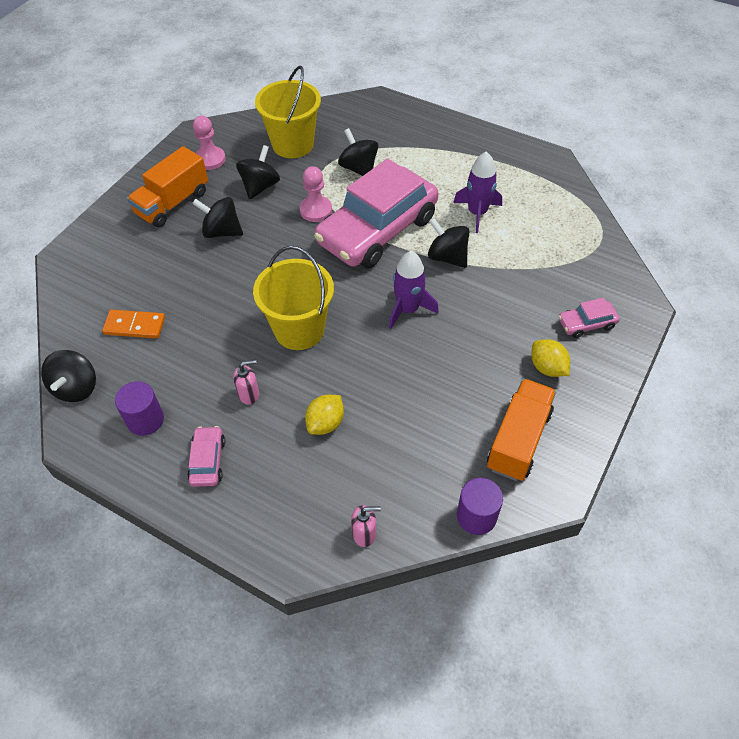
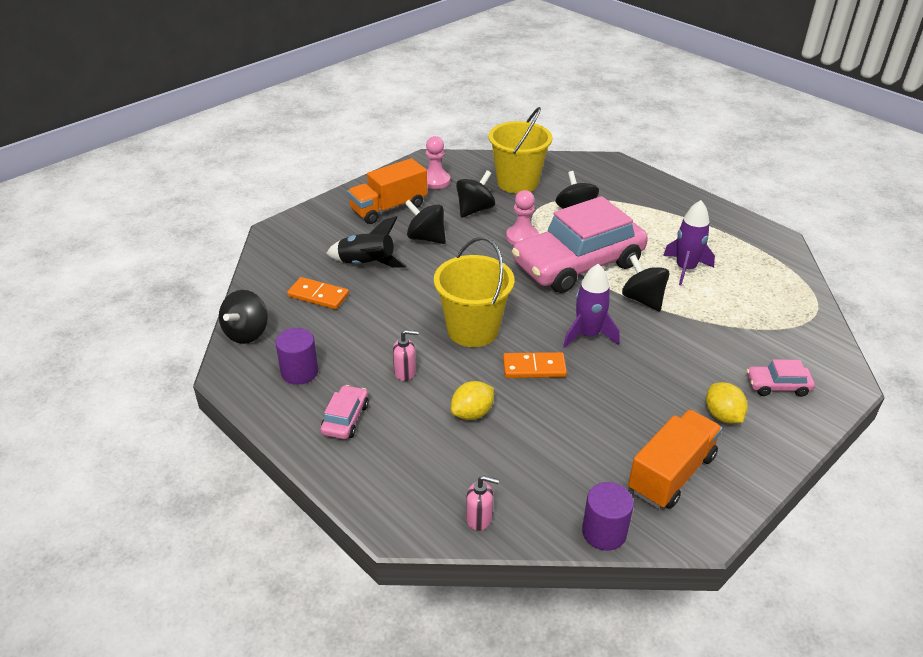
camera: 15 degrees right, 15 degrees down
(172, 277) = (366, 264): none -> black rocket
(368, 358) = (534, 368): none -> orange domino

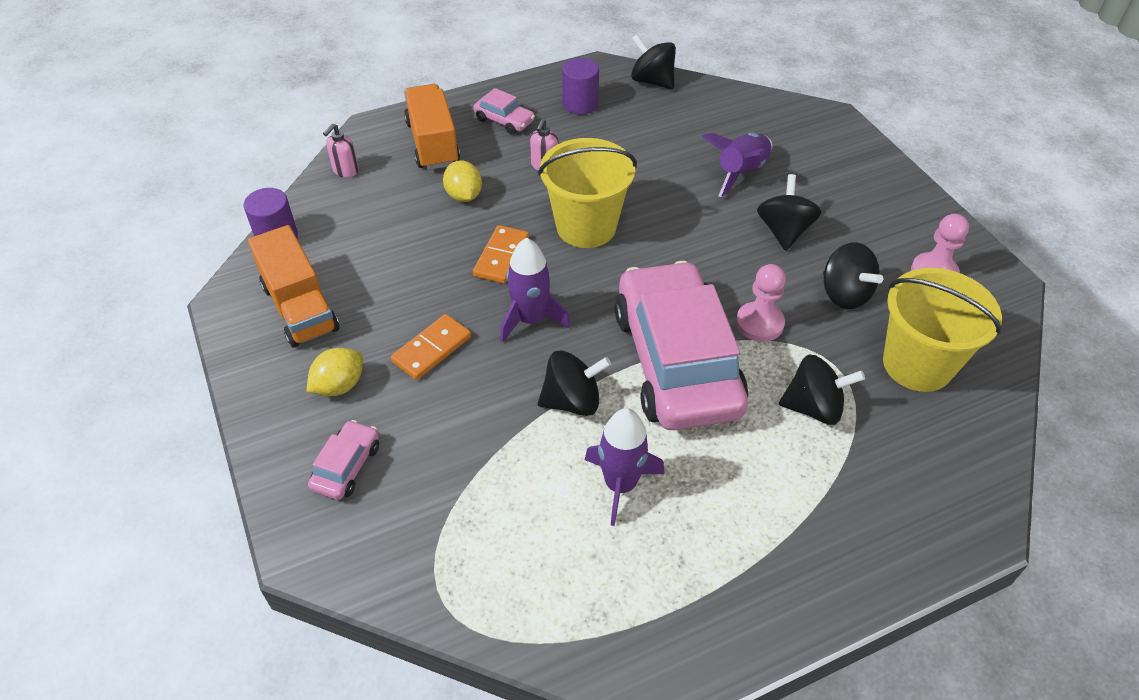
camera: 110 degrees right, 10 degrees up
(318, 295) = (694, 130): orange domino -> orange domino (432, 349)
(366, 264) = (740, 172): black rocket -> purple rocket
(388, 208) = (865, 213): orange truck -> orange truck (433, 143)
(426, 238) = (784, 231): black spinning top -> black spinning top turned 45 degrees counterclockwise
(722, 416) = (339, 386): yellow lemon -> yellow lemon turned 45 degrees counterclockwise

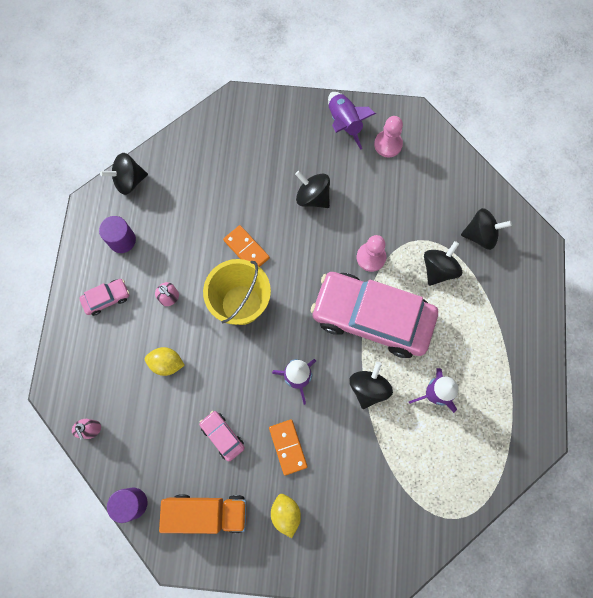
camera: 60 degrees left, 25 degrees up
(347, 466) = (346, 533): pink car -> pink car (222, 436)
(433, 143) = (100, 357): orange truck -> none
(501, 256) = (236, 368): orange domino -> orange domino (246, 249)
(740, 172) = (250, 187): purple rocket -> purple rocket (344, 124)
(844, 294) = (376, 200): black spinning top -> black spinning top (480, 235)
(917, 364) = (440, 200): yellow bucket -> none

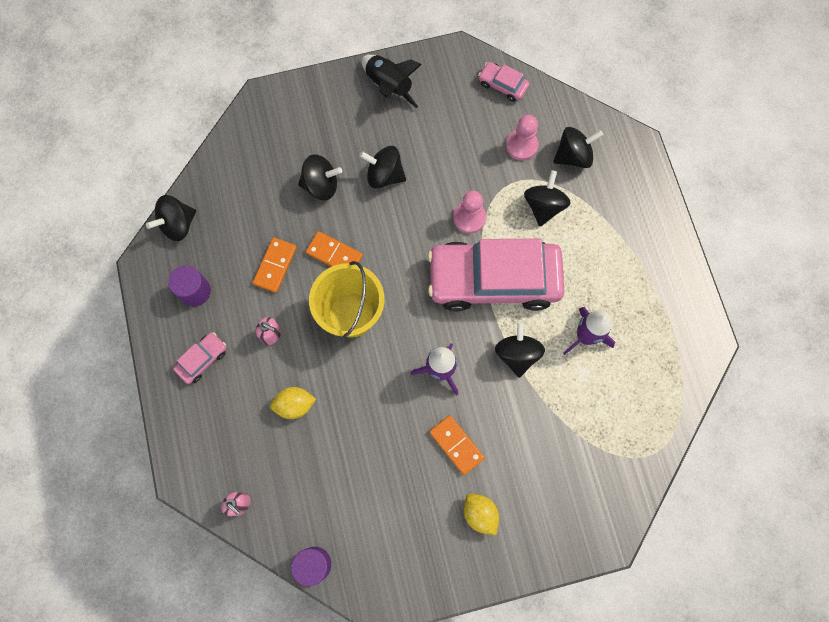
camera: 20 degrees left, 0 degrees up
(194, 242) = (275, 265): none -> orange domino
(207, 512) = (398, 544): orange truck -> none
(222, 436) = (383, 459): pink car -> pink car (502, 85)
(257, 188) = (321, 185): none -> black spinning top
(344, 124) = (389, 86): purple rocket -> black rocket
(388, 144) = (443, 93): pink pawn -> pink pawn (521, 145)

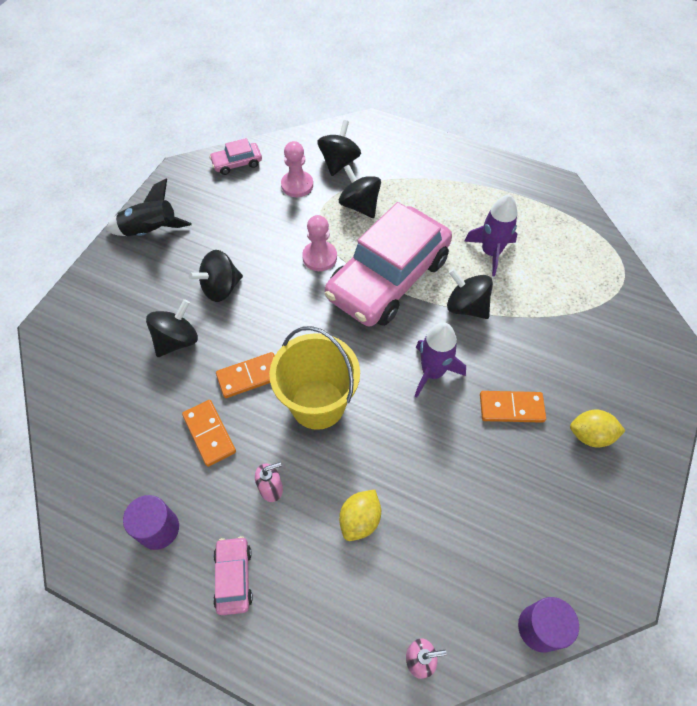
camera: 50 degrees left, 15 degrees down
(178, 224) = (76, 492): black spinning top -> none

